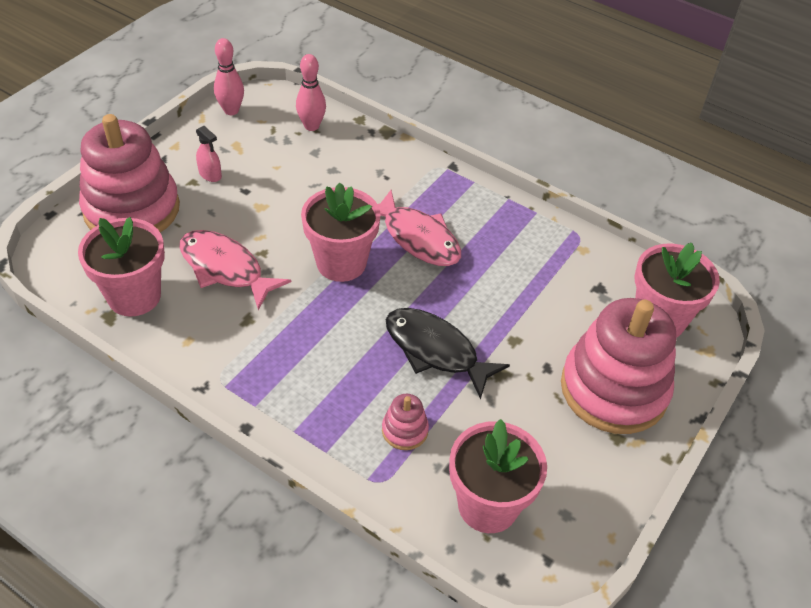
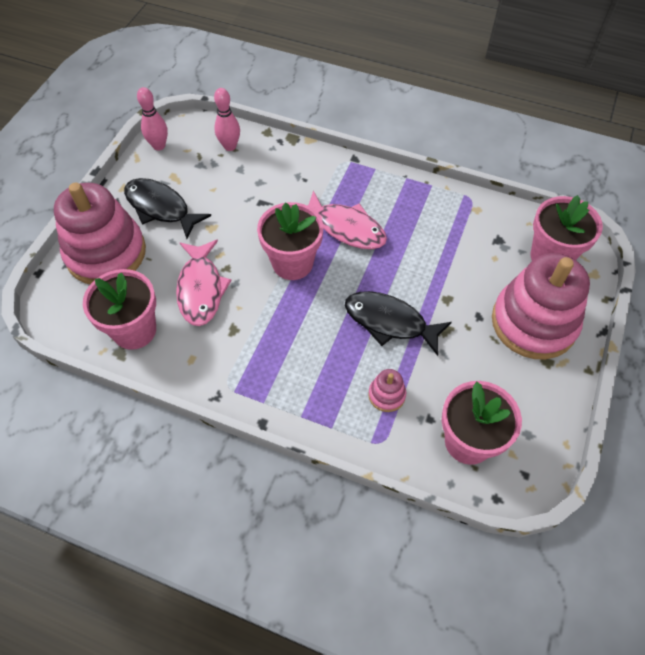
camera: 10 degrees left, 10 degrees up
(210, 175) = (161, 208): pink spray bottle -> black fish
(225, 269) = (201, 289): pink fish -> pink fish turned 120 degrees counterclockwise

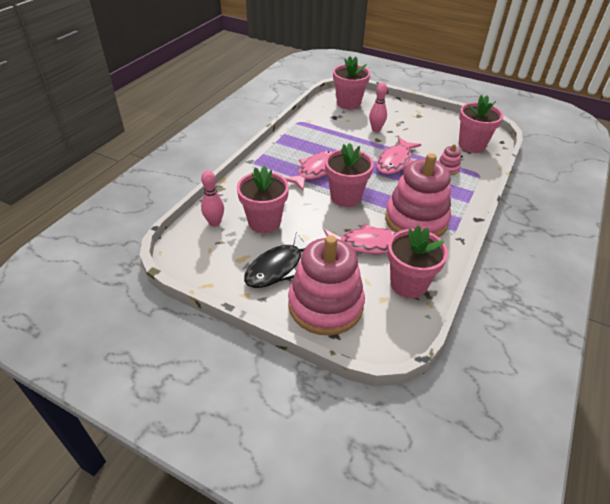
camera: 85 degrees left, 15 degrees down
(159, 146) = (197, 268): pink bowling pin -> pink bowling pin (376, 129)
(235, 188) = (264, 222): none -> pink flower pot
(389, 322) = (395, 161): black fish -> pink fish
(533, 322) = (393, 115): pink stacking toy -> pink stacking toy (416, 220)

